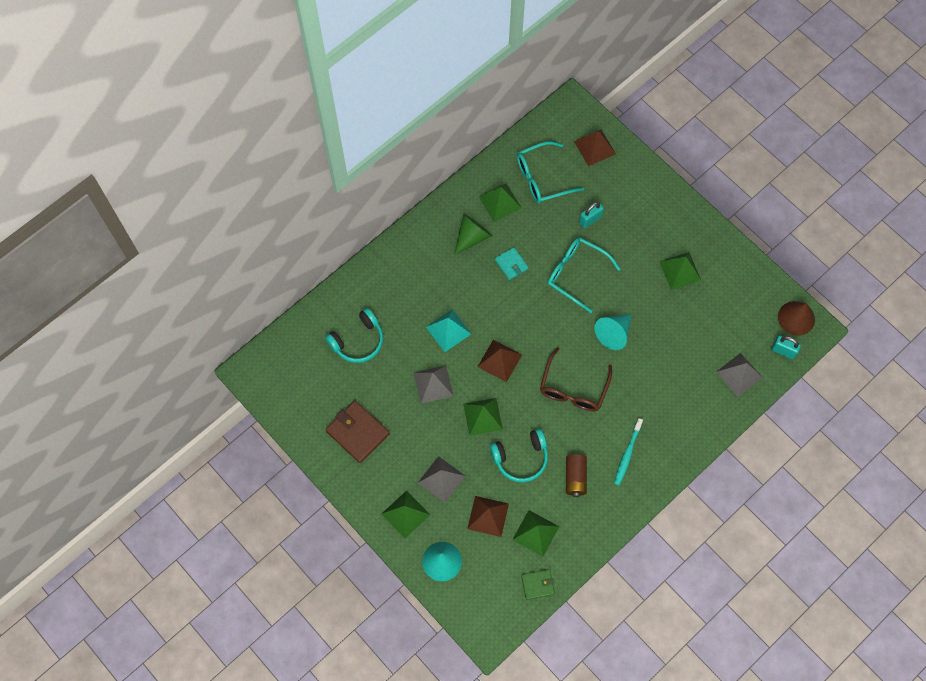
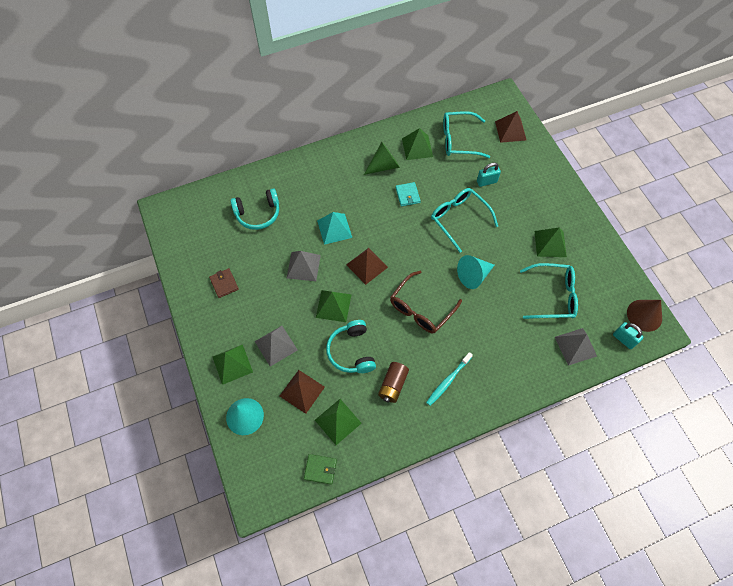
camera: 20 degrees right, 5 degrees down
(357, 432) = (224, 284): brown wallet -> brown wallet, size x0.57
(521, 458) = (351, 351): turquoise headphones -> turquoise headphones turned 75 degrees clockwise
(700, 328) = (553, 296): none -> turquoise glasses

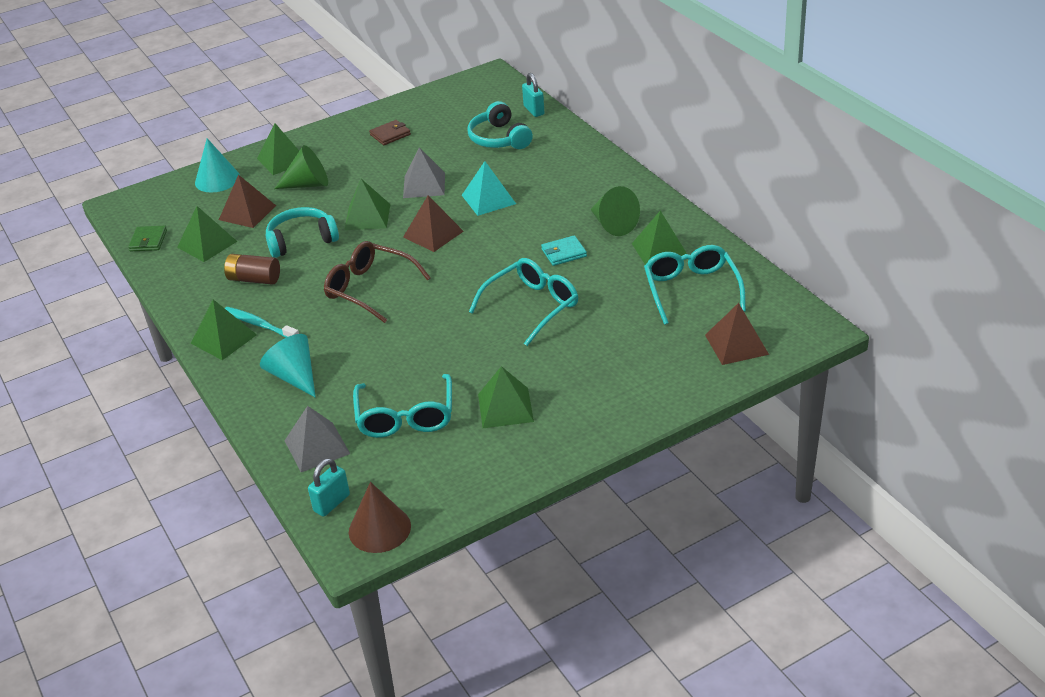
camera: 85 degrees right, 25 degrees down
(276, 345) = (308, 184): grey pyramid -> green cone
(459, 405) = (223, 339): none -> green pyramid
(473, 275) = (431, 331): turquoise cone -> turquoise cone (294, 376)
(486, 182) = (614, 327): turquoise padlock -> turquoise padlock (534, 110)

